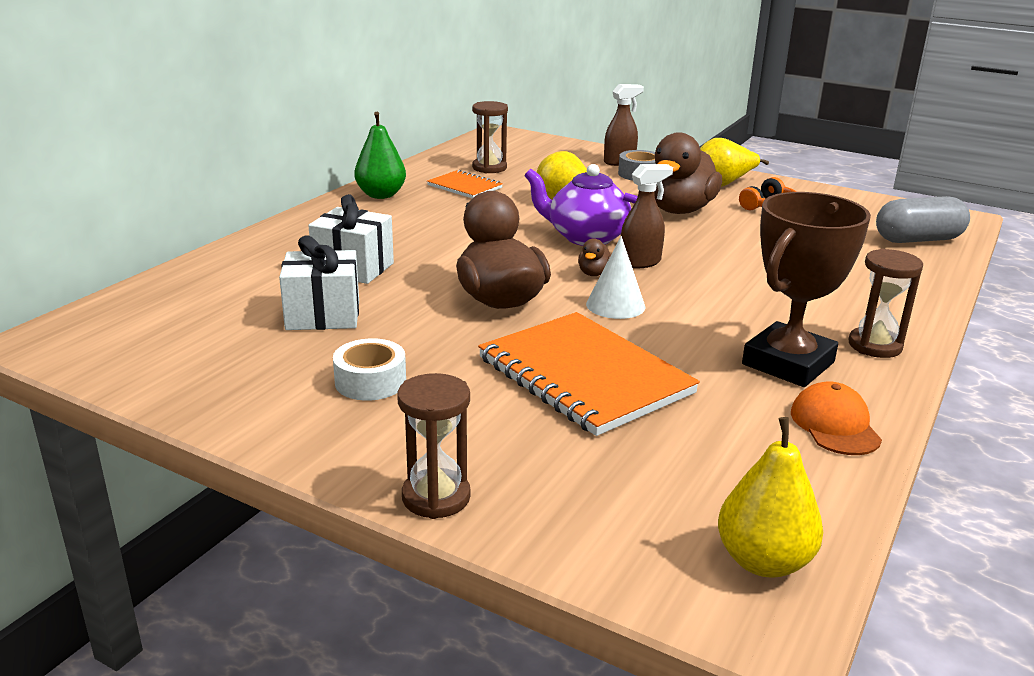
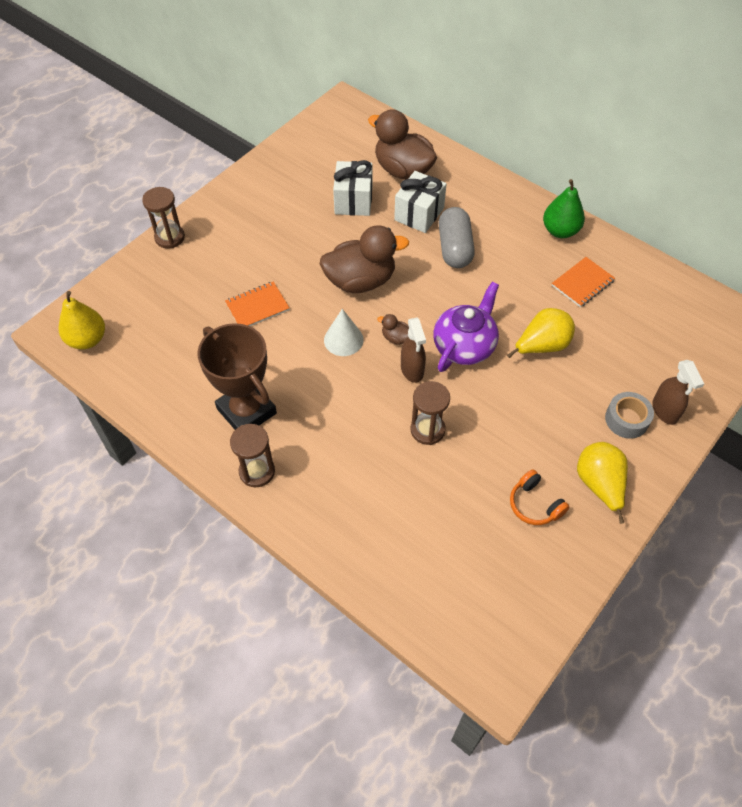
camera: 100 degrees right, 30 degrees up
(370, 381) = (273, 219): white tape -> none
(489, 168) = (636, 305): brown hourglass -> brown hourglass (427, 430)
(584, 376) = (257, 307): orange notebook -> orange notebook, size x0.51
(679, 210) = (524, 426): brown duck -> brown duck (403, 170)
(835, 425) = (175, 409): orange cap -> none
(917, 239) = (442, 604): grey capsule -> grey capsule (455, 248)

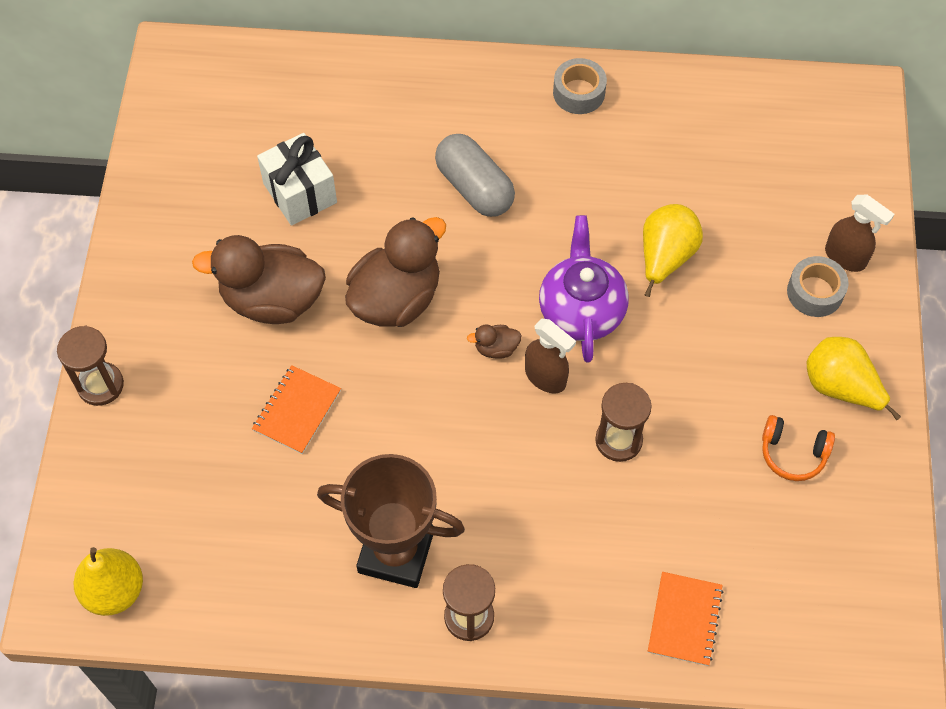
camera: 35 degrees left, 5 degrees up
(343, 340) = (437, 389): white cone -> none
(403, 170) = (328, 113): brown duck -> brown duck (272, 300)
(419, 214) = (396, 165): white gift -> none
(560, 231) = (579, 93): green pear -> grey tape
(582, 283) = (652, 149): orange notebook -> orange notebook (684, 619)

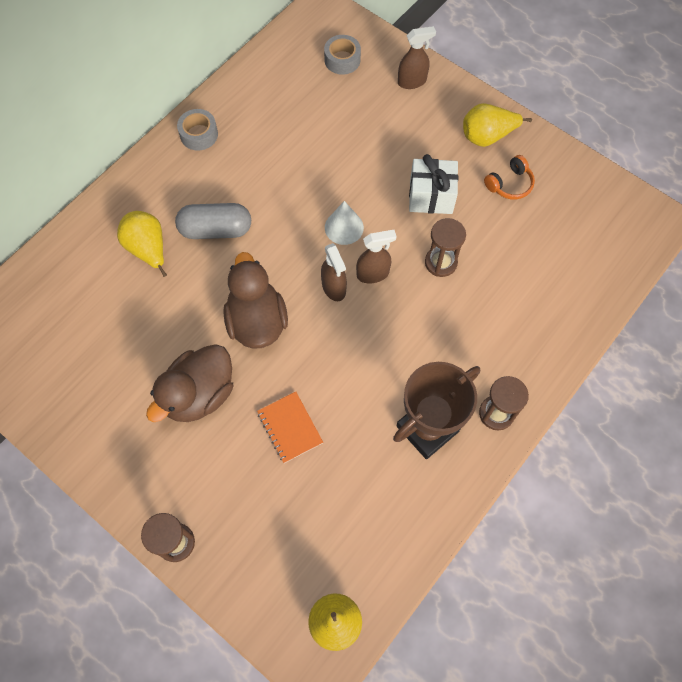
camera: 55 degrees left, 5 degrees up
(300, 193) = (135, 329): white gift -> white gift (431, 196)
(496, 348) = (334, 288): brown duck -> brown spray bottle
(581, 310) = (344, 227): purple teapot -> white cone
(665, 257) = (344, 164): yellow pear -> yellow pear (148, 249)
(684, 619) = (571, 301): orange notebook -> none
(815, 292) = (422, 109): grey tape -> grey tape (342, 60)

